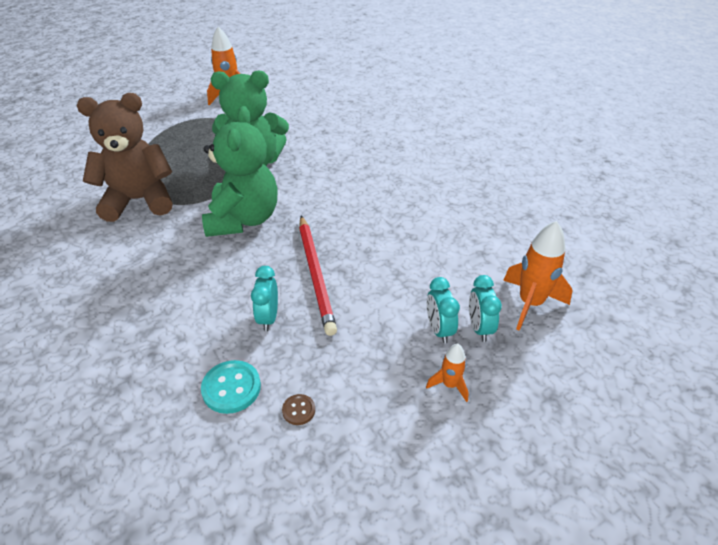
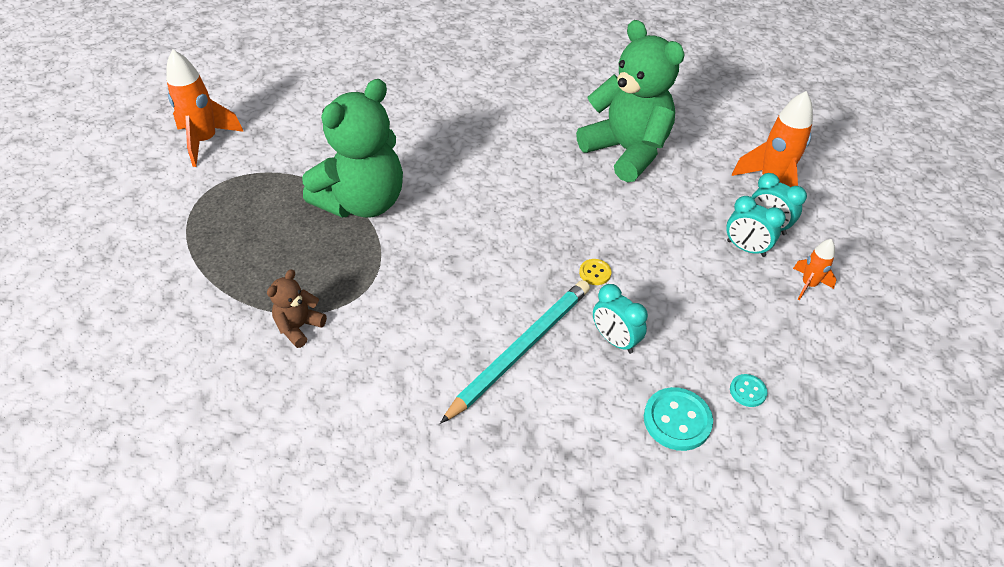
camera: 45 degrees left, 5 degrees up
(139, 200) = (299, 327): brown teddy bear -> brown teddy bear, size x0.44
(213, 284) = (521, 349): none -> turquoise pencil
(243, 219) = (449, 268): green teddy bear -> green teddy bear (627, 151)
(298, 410) = (747, 391): brown button -> turquoise button
(316, 275) = (595, 273): red pencil -> yellow button

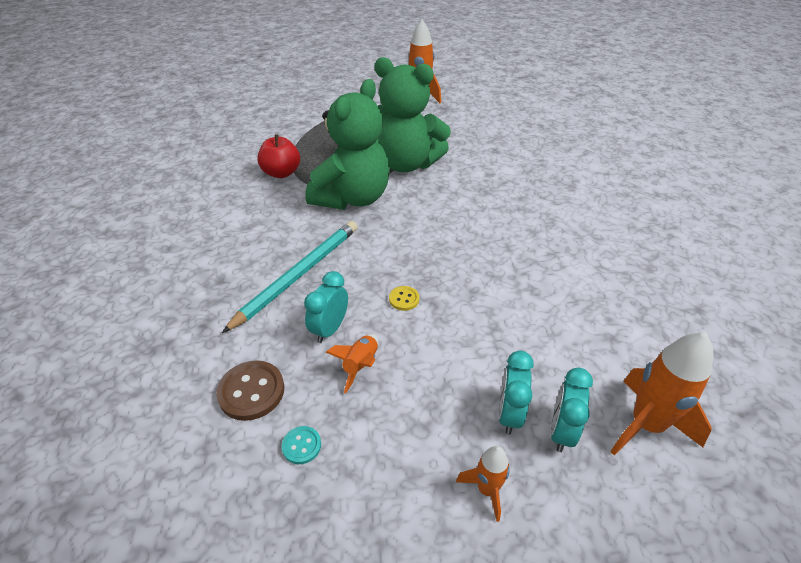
camera: 70 degrees right, 5 degrees down
(299, 327) = (281, 173): brown teddy bear -> red apple
(521, 349) = (298, 275): turquoise pencil -> turquoise pencil turned 75 degrees counterclockwise
(627, 151) = (586, 286): green teddy bear -> green teddy bear (352, 198)
(669, 328) = (360, 365): none -> orange rocket
(677, 420) = (251, 391): turquoise button -> brown button

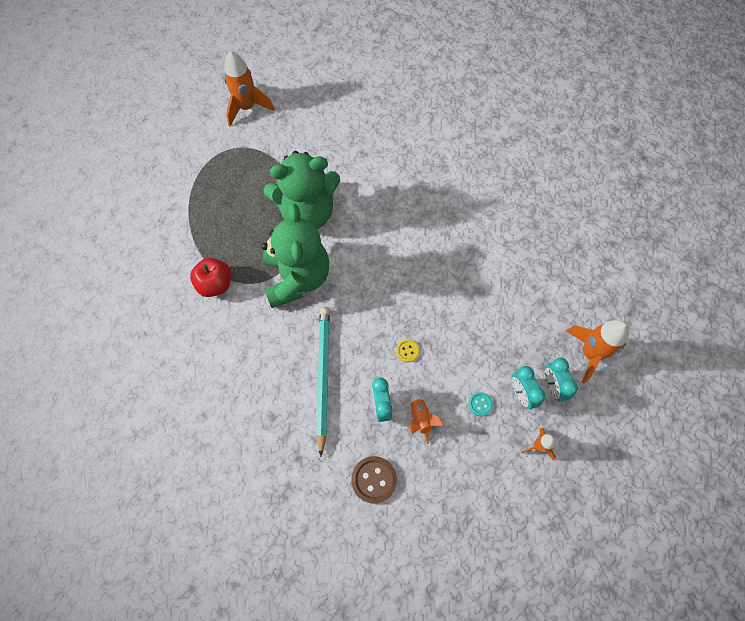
camera: 35 degrees left, 25 degrees up
(301, 446) = (431, 490): turquoise button -> turquoise button (480, 404)

